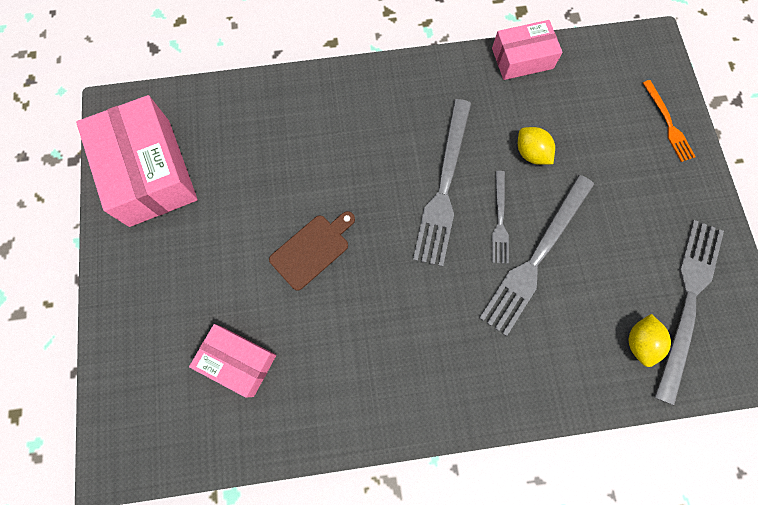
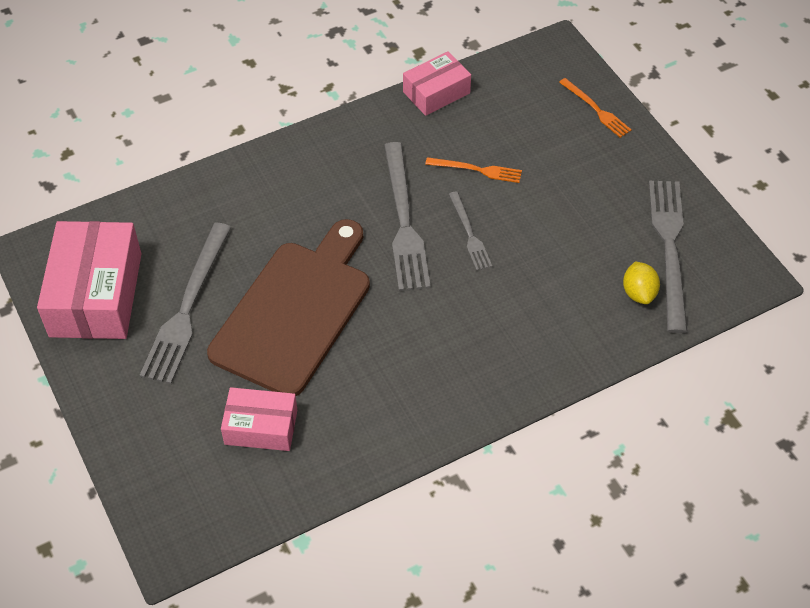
camera: 20 degrees left, 20 degrees down
(150, 172) = (96, 294): pink box -> pink box turned 45 degrees clockwise
(312, 249) = (295, 312): brown cutting board -> brown cutting board, size x2.16
(531, 153) = (477, 170): yellow lemon -> orange fork
(536, 257) = (516, 254): grey fork -> grey fork (187, 307)

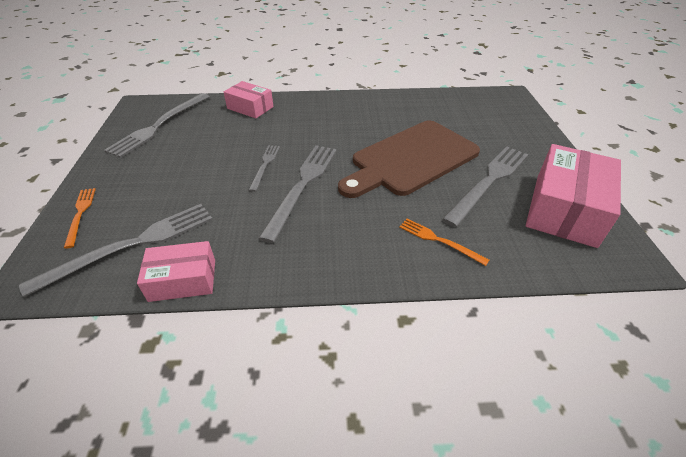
camera: 155 degrees left, 10 degrees down
(261, 427) = (452, 119): pink box -> pink box (250, 107)
(477, 170) = (219, 201): orange fork -> orange fork (439, 241)
(511, 102) = (132, 245): none -> grey fork
(638, 293) = (202, 114): yellow lemon -> none

